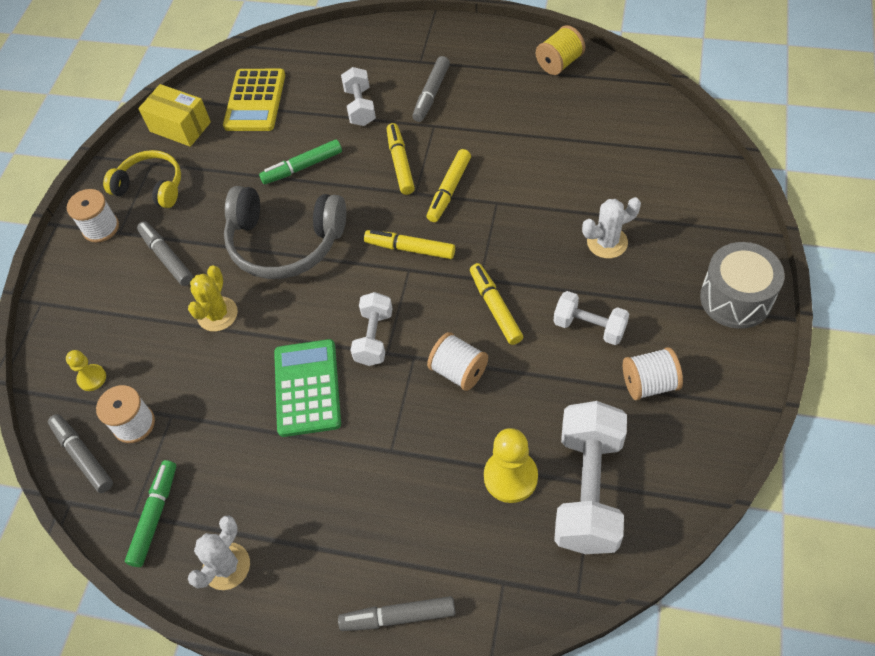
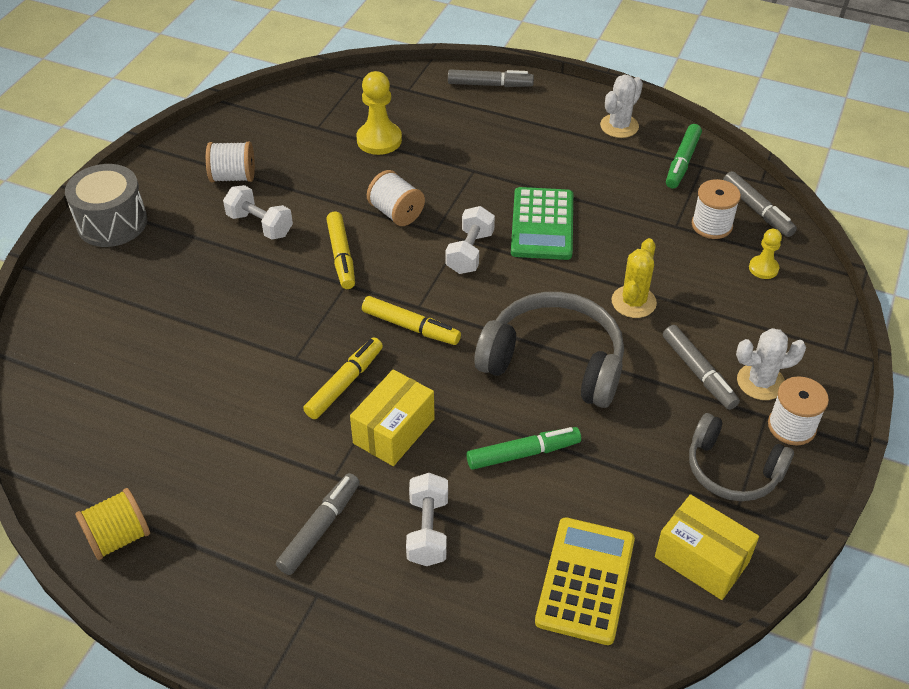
camera: 175 degrees left, 10 degrees down
(151, 186) = (732, 470): yellow headphones -> grey headphones
(400, 163) = (394, 431): yellow marker -> yellow box
(588, 490) = (321, 124): white dumbbell -> none
(607, 242) = (199, 293): white cactus -> white cactus (760, 382)

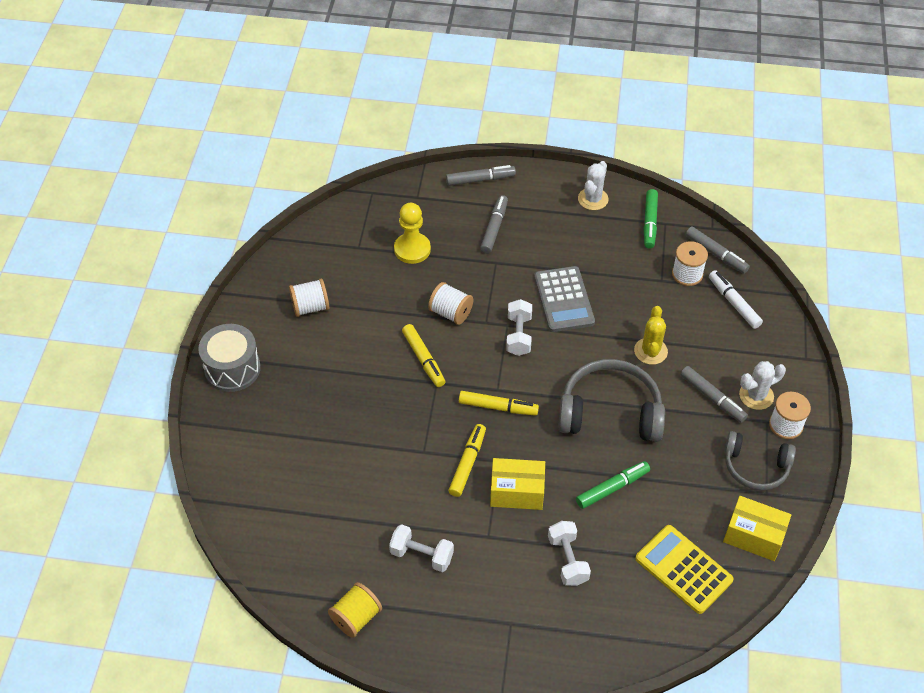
camera: 15 degrees left, 5 degrees up
(260, 225) = (350, 345): white dumbbell -> white dumbbell (422, 555)
(320, 528) = (493, 576): grey marker -> grey marker (494, 228)
(394, 431) = (517, 492): yellow box -> yellow box turned 75 degrees clockwise
(542, 224) = (564, 299): green calculator -> grey calculator
(585, 580) = (683, 569): yellow calculator -> yellow calculator turned 45 degrees counterclockwise
(763, 268) = (733, 303): yellow pawn -> white marker

